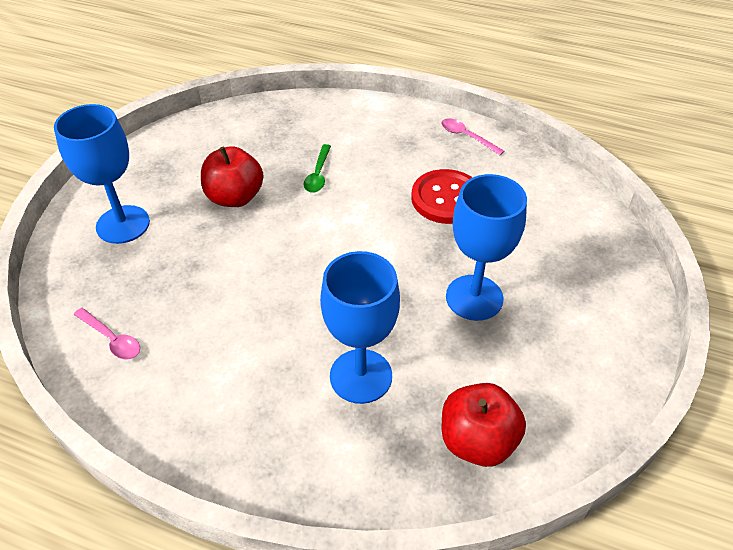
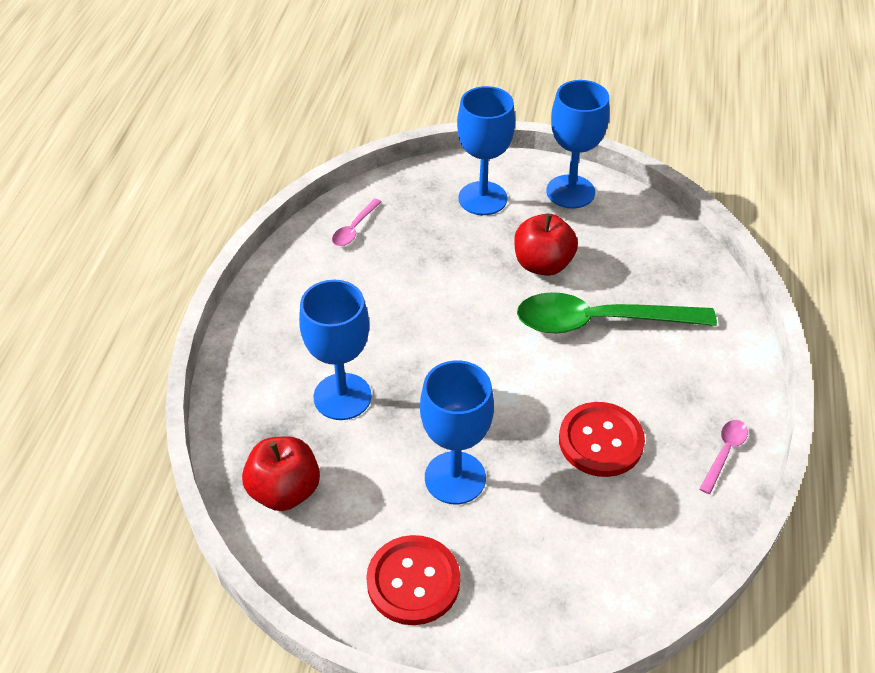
camera: 80 degrees right, 0 degrees up
(148, 163) = (570, 192): none -> blue goblet
(318, 174) = (600, 321): green spoon -> green spoon, size x2.30
(583, 343) = (413, 581): none -> red button

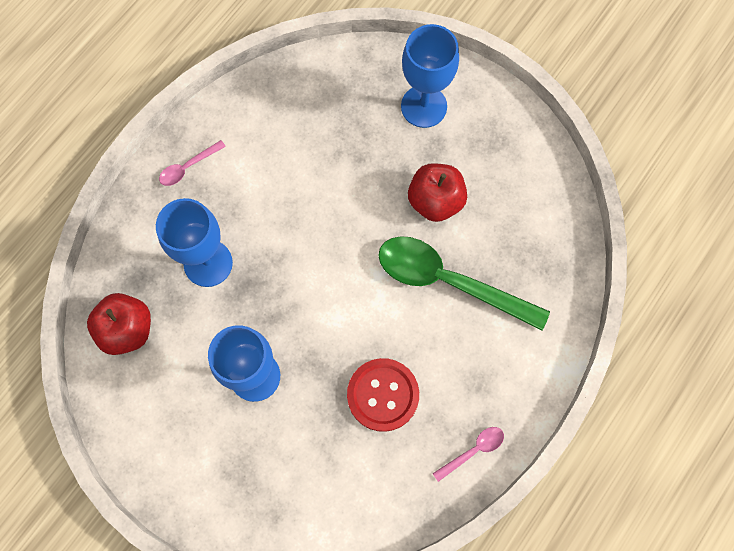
camera: 25 degrees right, 25 degrees up
(354, 228) = (298, 94): pink spoon -> pink spoon (188, 167)
(413, 581) = (181, 449): red button -> none
(570, 192) = (505, 131): blue goblet -> none

